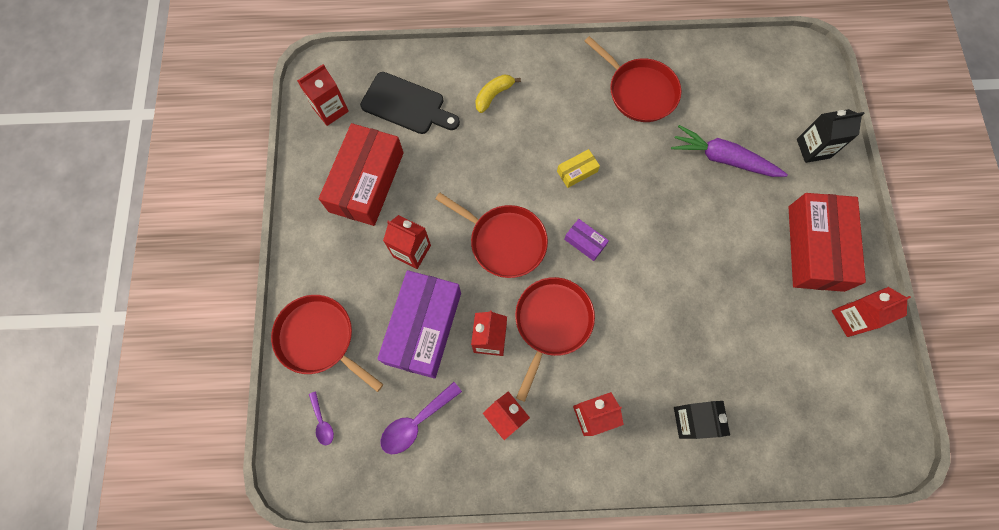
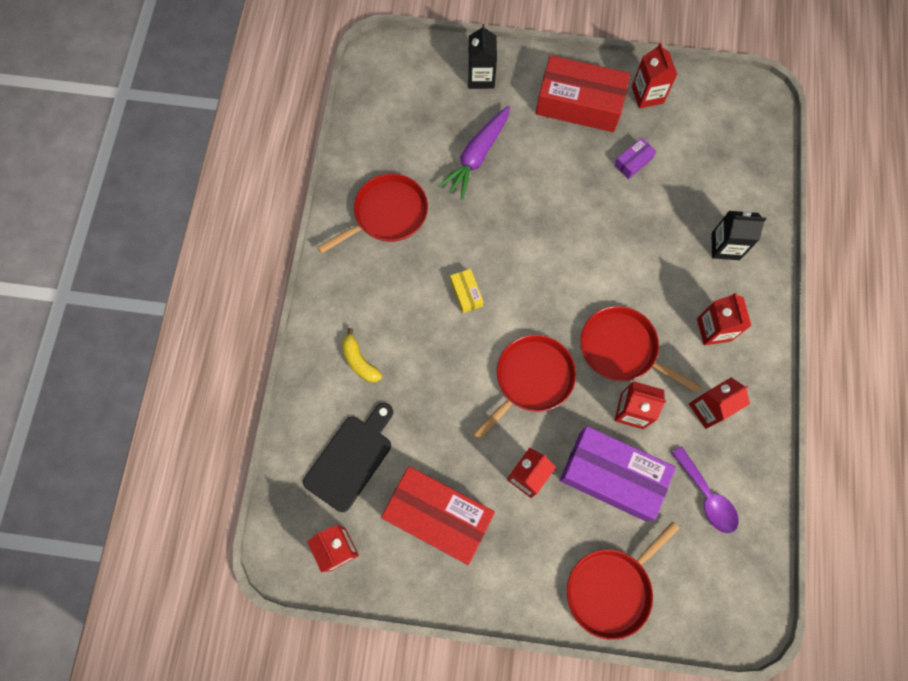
camera: 80 degrees left, 0 degrees up
(322, 422) = (699, 593): purple spoon -> none
(585, 242) = (543, 301): purple box -> purple box (633, 162)

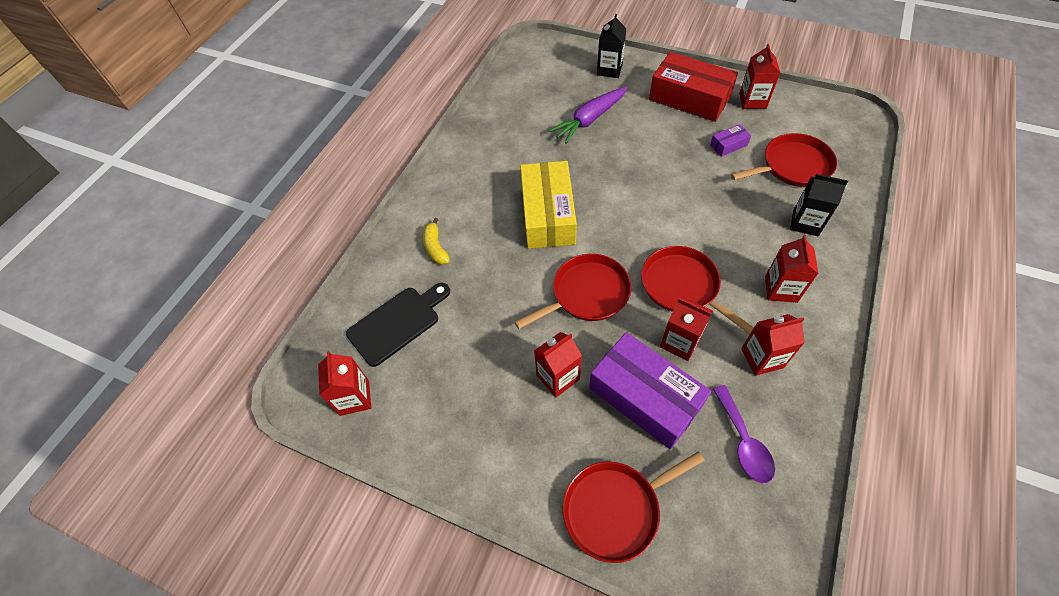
camera: 20 degrees right, 15 degrees down
(387, 214) = (500, 147): red pan -> red pan (792, 166)
(438, 516) = (459, 392): red box -> none
(466, 293) = (548, 215): yellow box -> yellow box, size x2.34

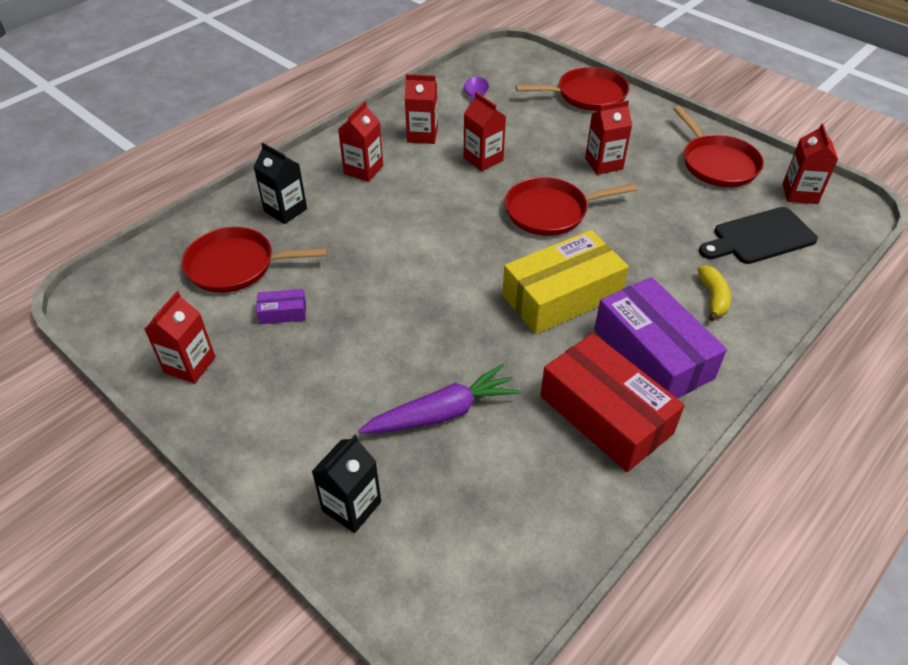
camera: 165 degrees left, 10 degrees down
(548, 215) = (561, 295): yellow box -> yellow box turned 45 degrees clockwise
(645, 397) = (534, 137): purple box -> purple box (652, 353)
(682, 286) = (452, 193): red pan -> red pan (717, 164)
(689, 98) = (270, 400): red box -> red box (605, 414)

